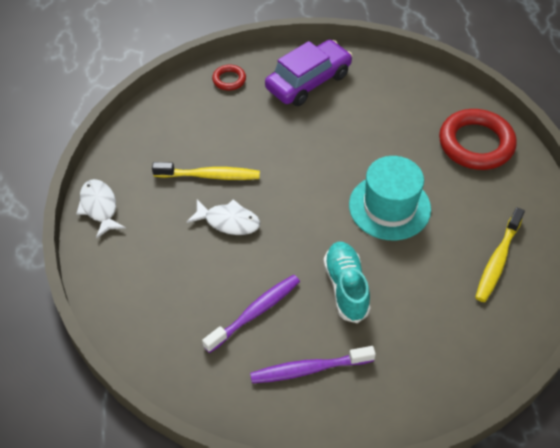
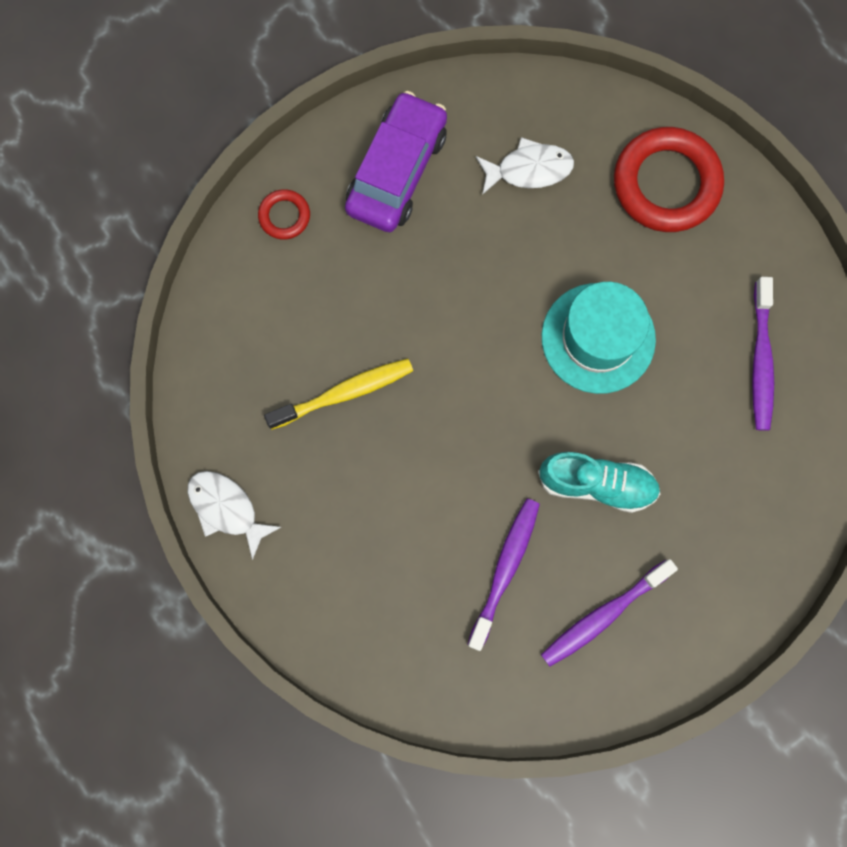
camera: 25 degrees left, 25 degrees up
(228, 221) = (405, 454): white fish -> white fish (529, 169)
(346, 287) = (597, 484): turquoise shoe -> turquoise shoe turned 135 degrees clockwise
(497, 260) = (761, 360): yellow toothbrush -> purple toothbrush

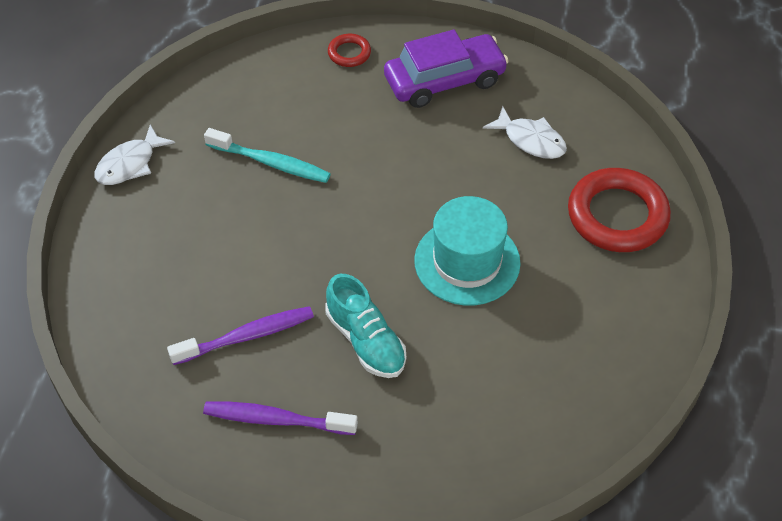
camera: 45 degrees right, 25 degrees down
(227, 509) = (130, 164): white fish -> white fish turned 135 degrees counterclockwise
(344, 393) = (271, 163): yellow toothbrush -> turquoise toothbrush
(761, 360) = (568, 366): purple toothbrush -> none

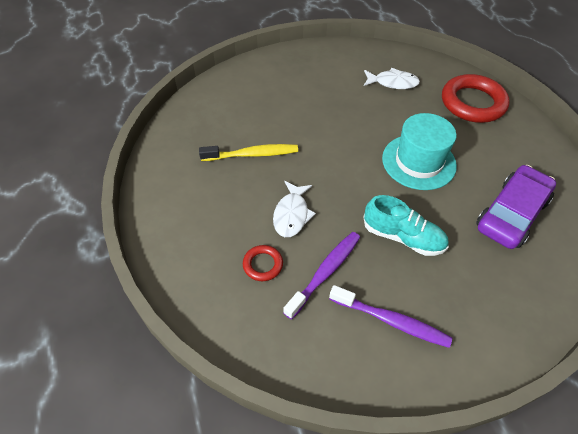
camera: 30 degrees left, 0 degrees up
(130, 164) = (155, 194): white fish -> white fish (292, 214)
(271, 163) = (252, 154): turquoise toothbrush -> yellow toothbrush
(276, 419) = (391, 321): purple toothbrush -> purple toothbrush turned 135 degrees counterclockwise
(349, 53) = (251, 75): red ring -> red ring (263, 265)
(444, 80) = (318, 70): purple car -> purple car (511, 214)

